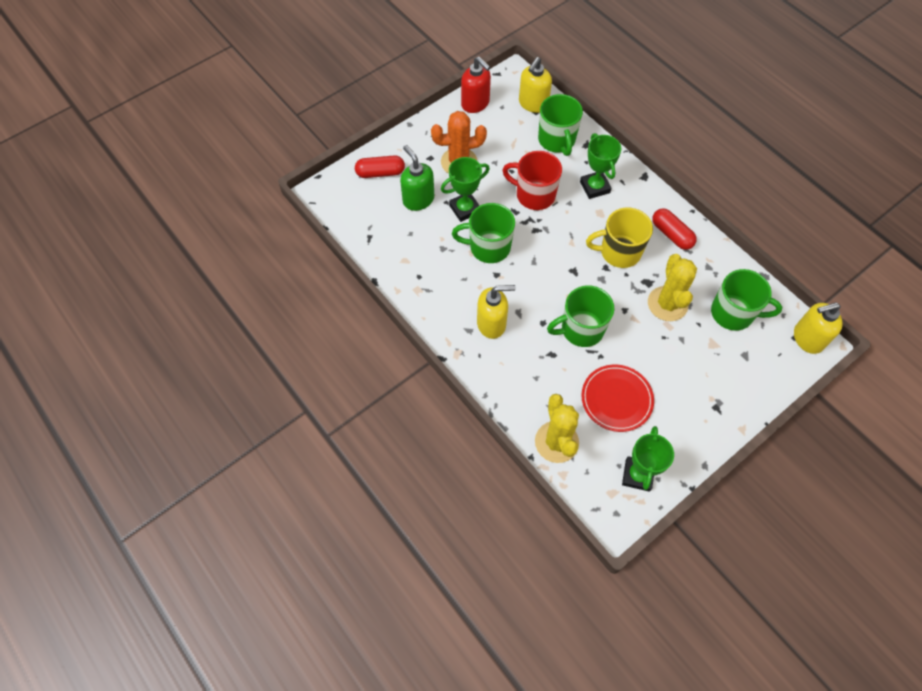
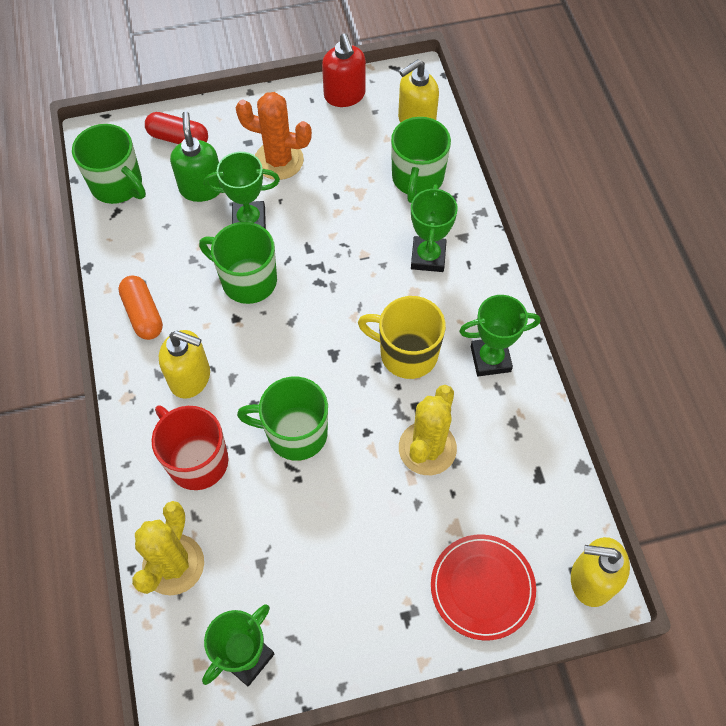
camera: 25 degrees right, 0 degrees up
(433, 296) = (143, 314): none -> orange capsule
(534, 195) = (345, 237): red mug -> red mug (196, 460)
(616, 399) = (283, 544): red plate -> red plate (482, 587)
(671, 234) = (490, 359): red capsule -> green trophy
(733, 313) = (508, 499): green mug -> green mug (118, 185)

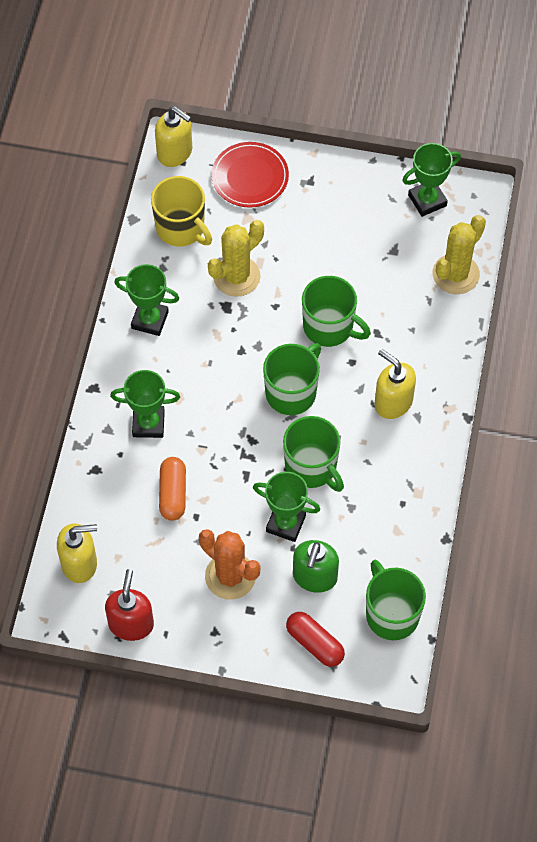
camera: 155 degrees left, 0 degrees up
(143, 314) = (412, 473): orange capsule -> orange capsule (173, 493)
(196, 460) = (412, 338): red mug -> none
(406, 353) = (212, 351): yellow mug -> yellow mug (181, 228)
(417, 179) = (114, 502): green mug -> green mug (292, 392)
(428, 257) = (148, 423): green trophy -> green trophy turned 60 degrees clockwise

